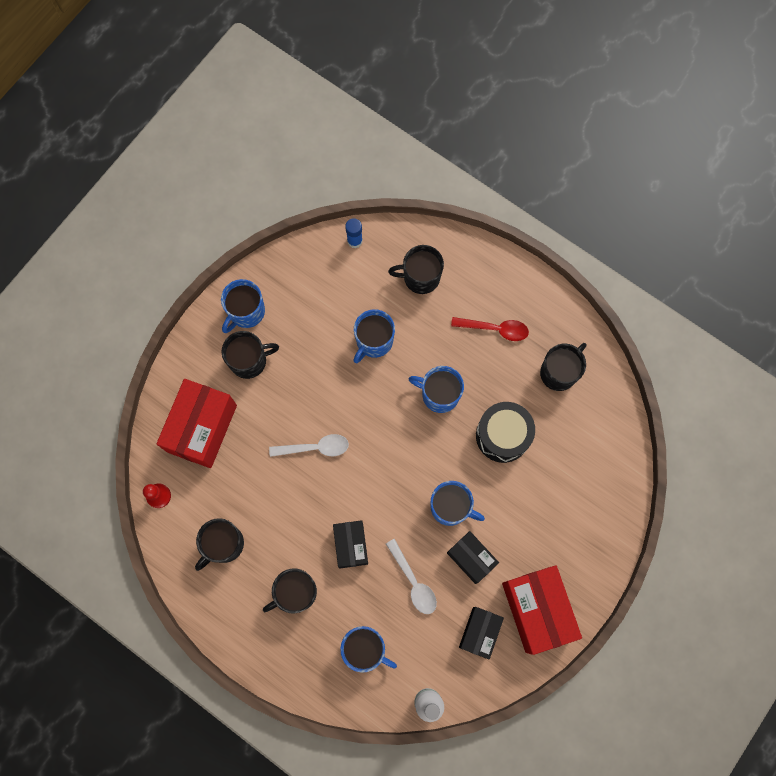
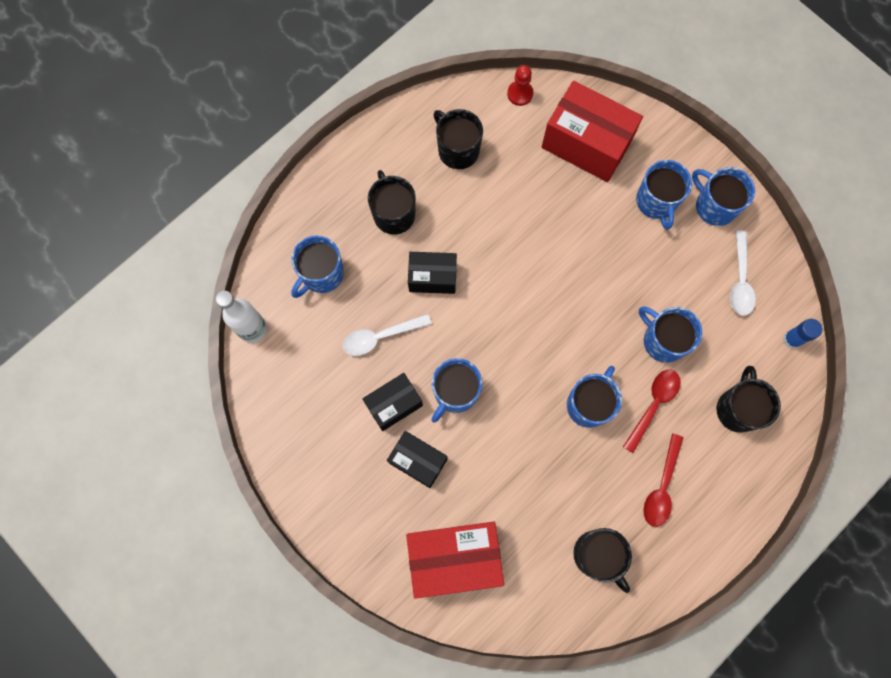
camera: 100 degrees right, 0 degrees up
(249, 361) = (656, 202): black mug -> blue mug
(315, 448) = (547, 256): white spoon -> white spoon (740, 280)
(430, 343) = (653, 405): none -> red spoon
(479, 632) = (312, 398): black box -> black box (418, 461)
(502, 435) = (529, 469): black drum -> none
(537, 610) = (322, 467): red box -> red box (454, 557)

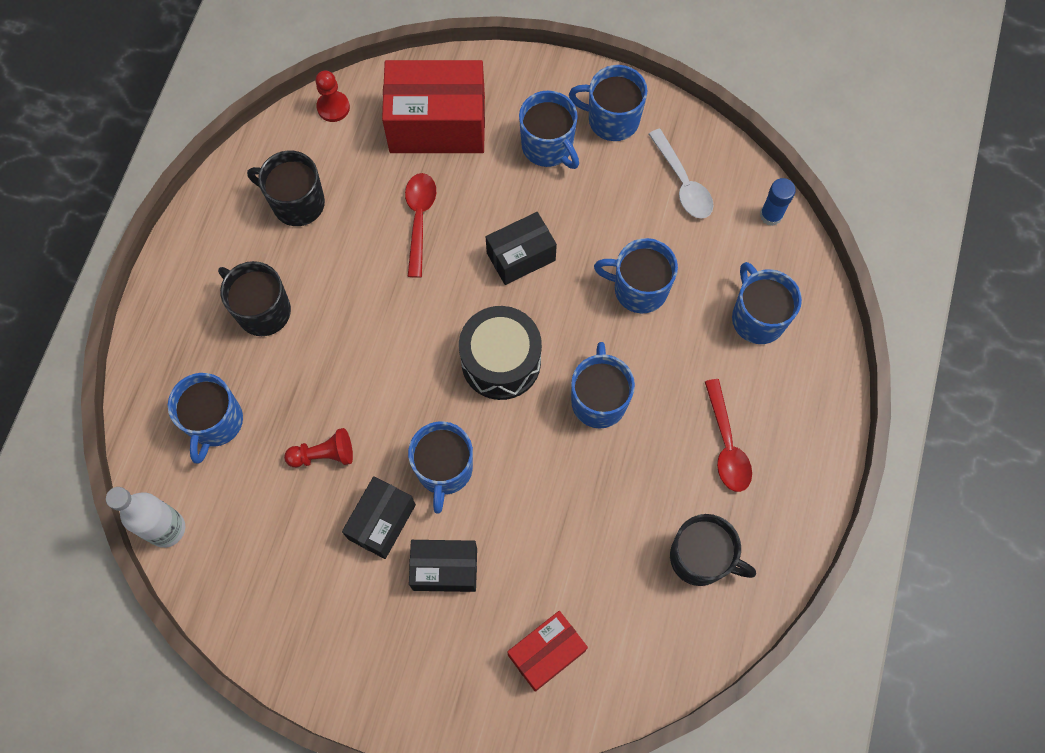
camera: 30 degrees left, 5 degrees down
(380, 336) = (324, 454): white spoon -> red pawn
(432, 277) = (347, 357): black box -> black box (521, 256)
(454, 557) = (546, 653): red box -> red box, size x0.59
(536, 339) = (501, 361): none -> black drum
(653, 405) = (668, 363): red spoon -> red spoon (419, 219)
(737, 409) = (757, 318): black mug -> blue mug

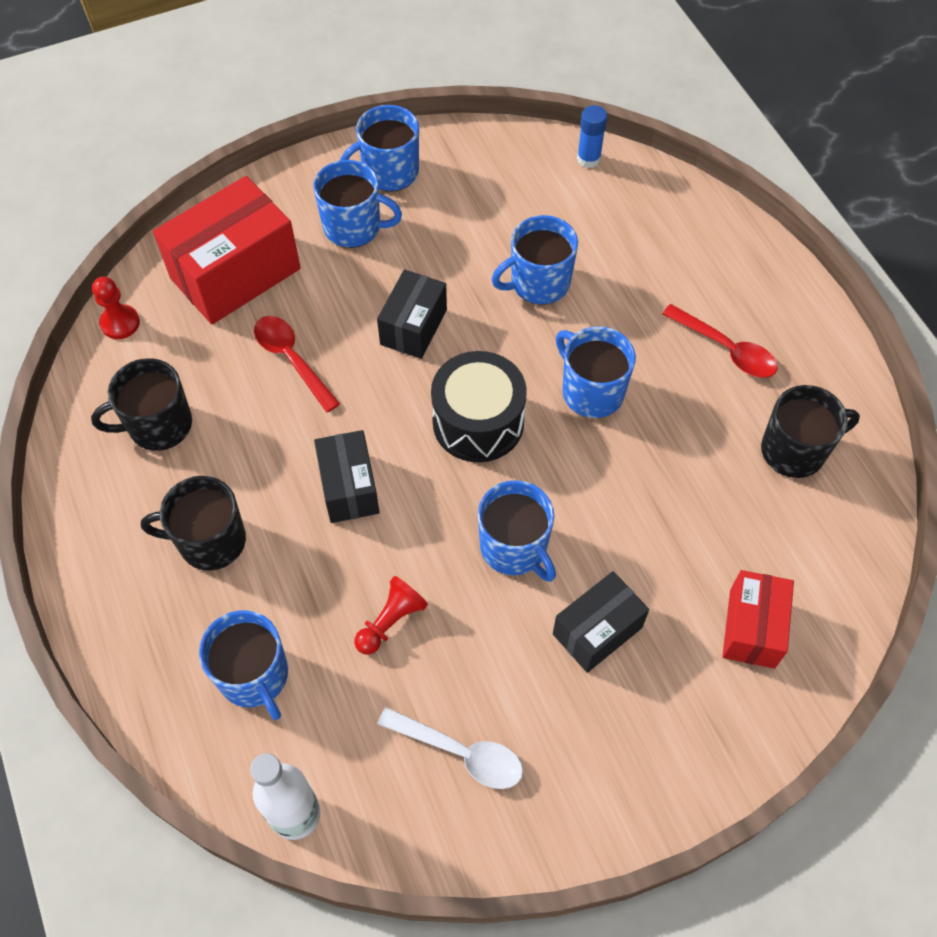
camera: 40 degrees left, 10 degrees down
(382, 522) = (501, 636): black box -> black box (349, 487)
(682, 182) = (495, 181): white spoon -> white spoon (460, 752)
(757, 318) = (654, 239): blue mug -> none

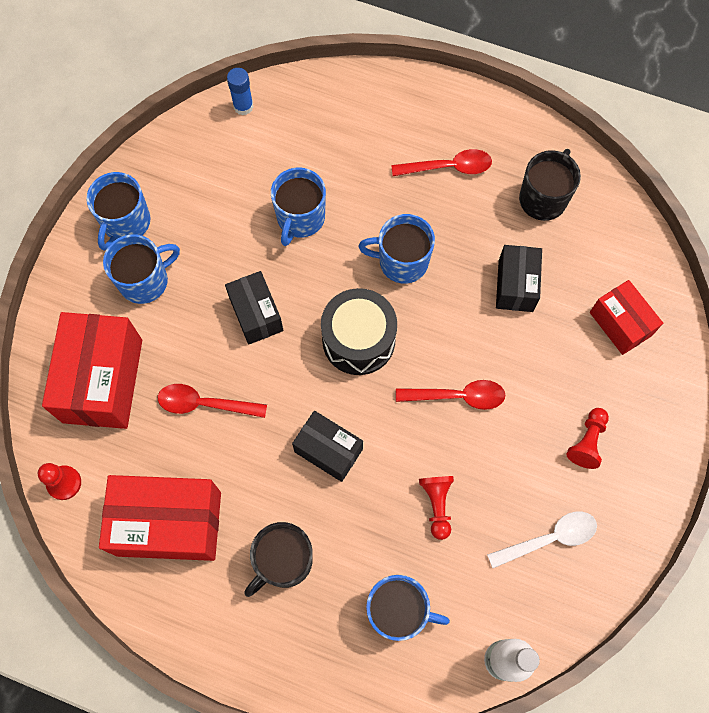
camera: 45 degrees left, 10 degrees up
(158, 425) = (169, 523): black mug -> red box
(514, 547) = (457, 396): blue mug -> red spoon
(596, 703) = (587, 442): none -> red pawn
(597, 631) = (548, 401): black box -> black box (515, 285)

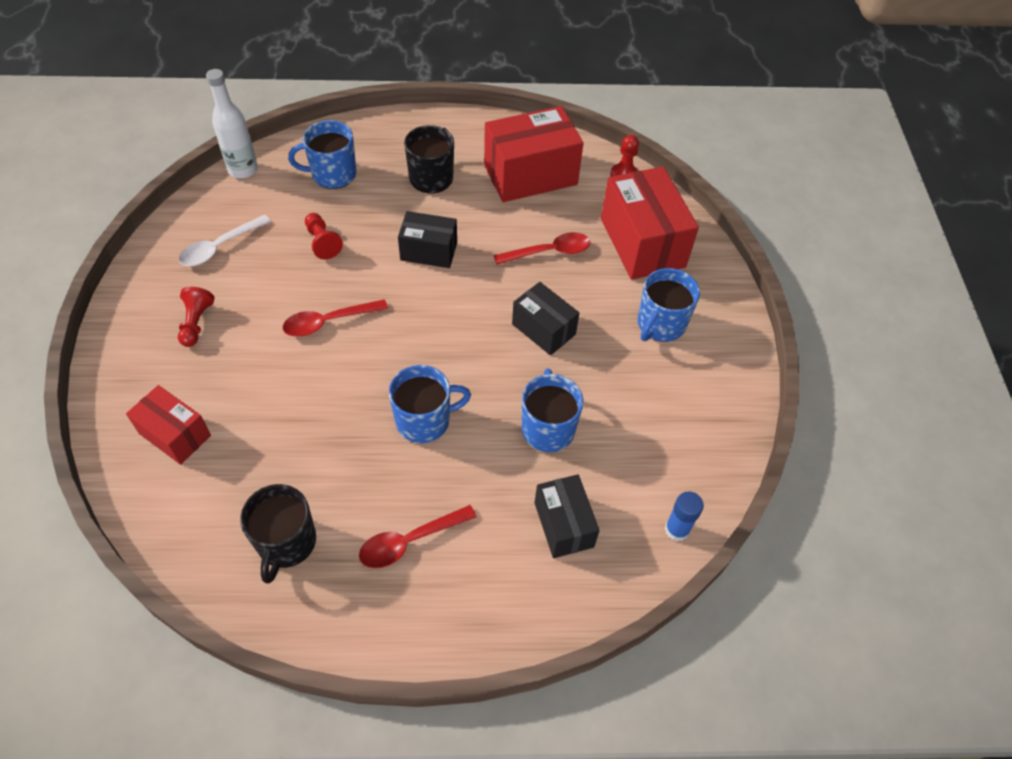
camera: 155 degrees right, 15 degrees down
(126, 222) = (713, 367): blue mug -> none
(358, 340) = (438, 338): black drum -> none
(515, 285) = (296, 436): black box -> black box (563, 524)

